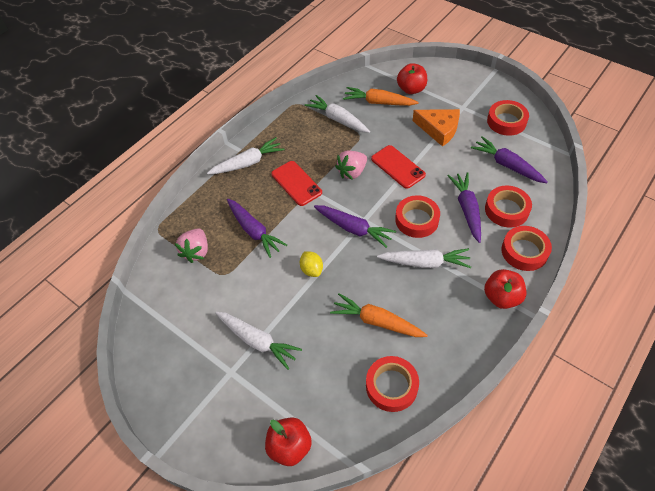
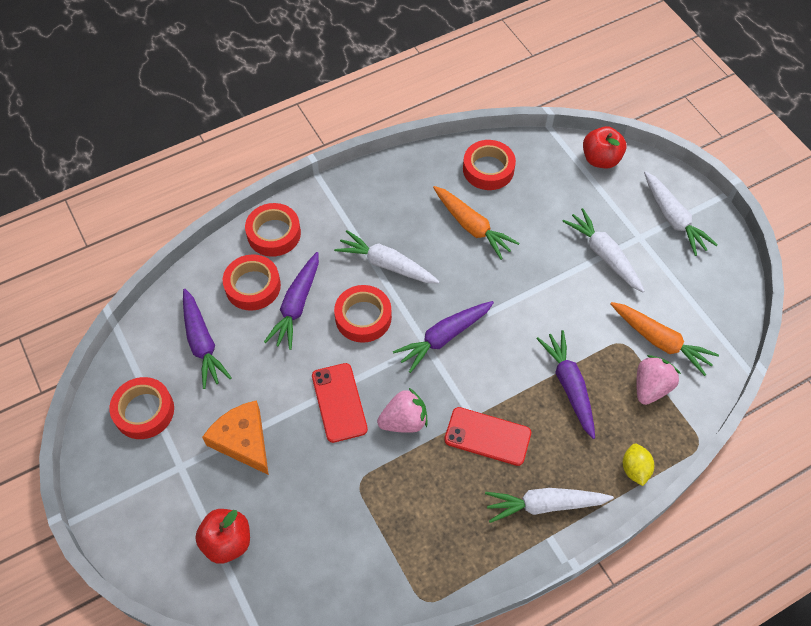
camera: 160 degrees left, 5 degrees up
(296, 183) = (487, 436): red phone -> red phone turned 60 degrees counterclockwise
(312, 270) = (516, 307): yellow lemon -> yellow lemon (635, 469)
(338, 119) = (375, 530): white carrot -> white carrot (673, 218)
(353, 228) = (444, 337): purple carrot -> purple carrot turned 90 degrees counterclockwise
(378, 102) = (294, 537): orange carrot -> orange carrot (660, 341)
(501, 297) = (334, 200): red apple -> none

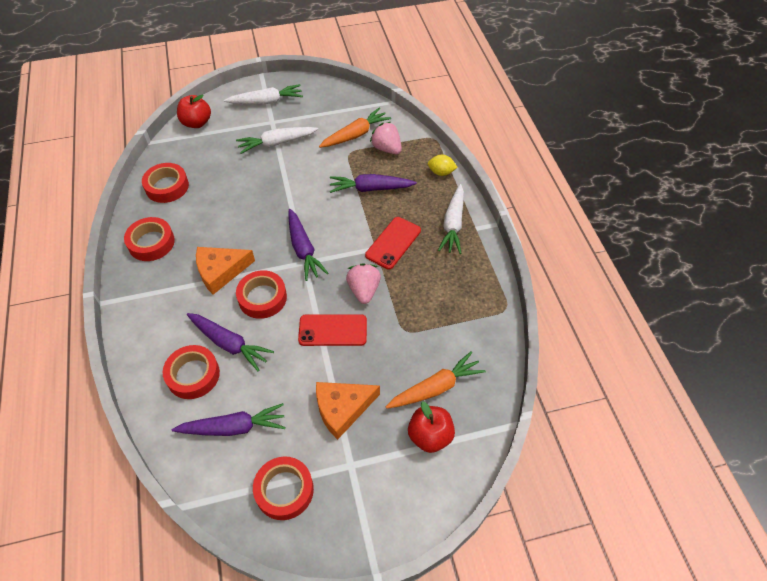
camera: 75 degrees left, 5 degrees down
(274, 234) = (146, 348): red tape -> red tape (151, 243)
(386, 264) = (220, 271): white carrot -> orange cheese
(472, 226) = (214, 209): orange carrot -> orange carrot (435, 388)

